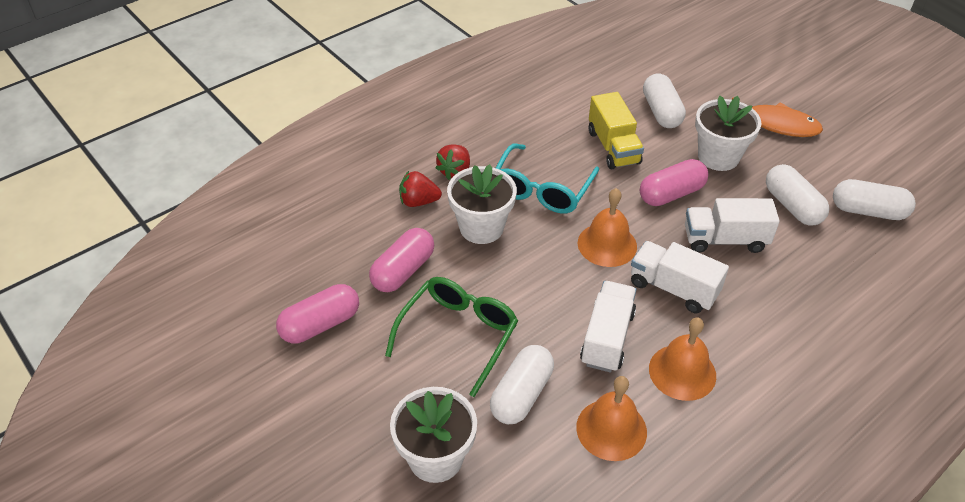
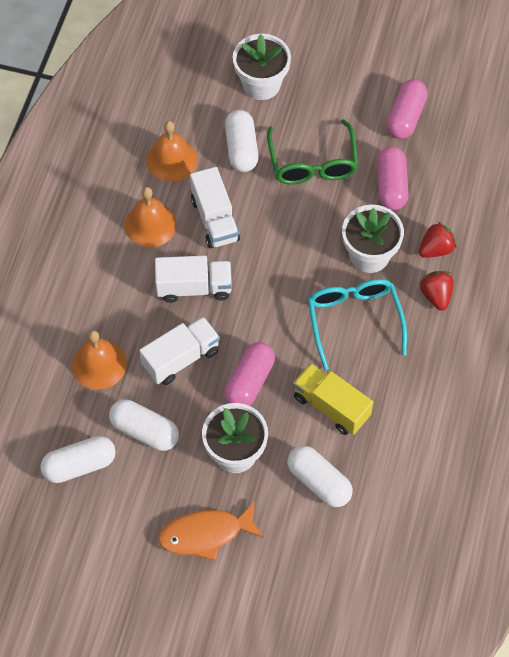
camera: 145 degrees right, 15 degrees up
(607, 244) = (267, 298): orange bell -> orange bell (99, 364)

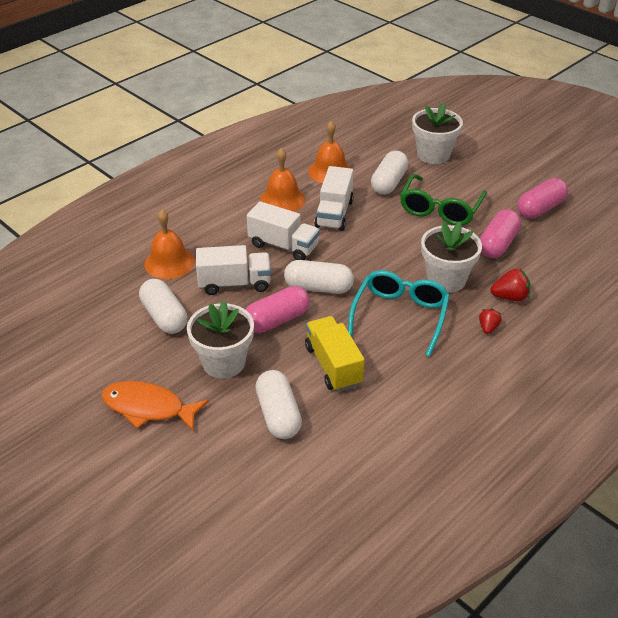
camera: 30 degrees right, 20 degrees down
(79, 465) = (94, 317): white capsule -> white capsule (318, 287)
(436, 296) = (488, 328): red strawberry -> red strawberry, size x0.65

